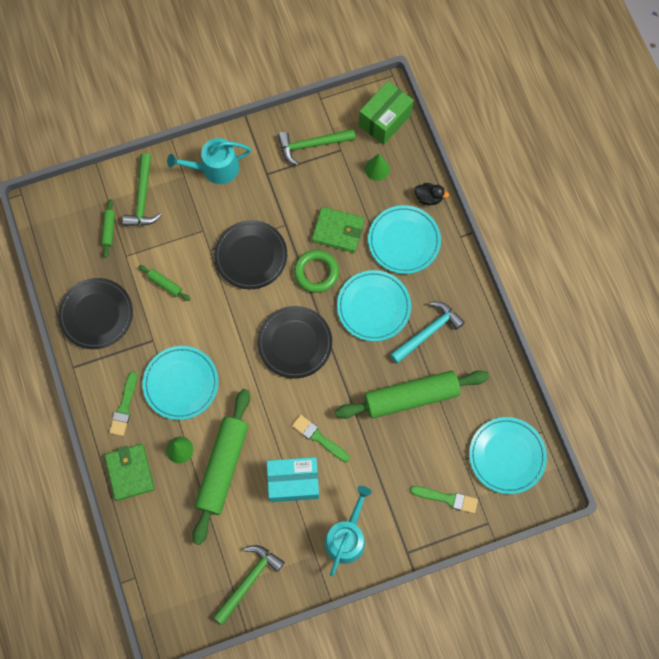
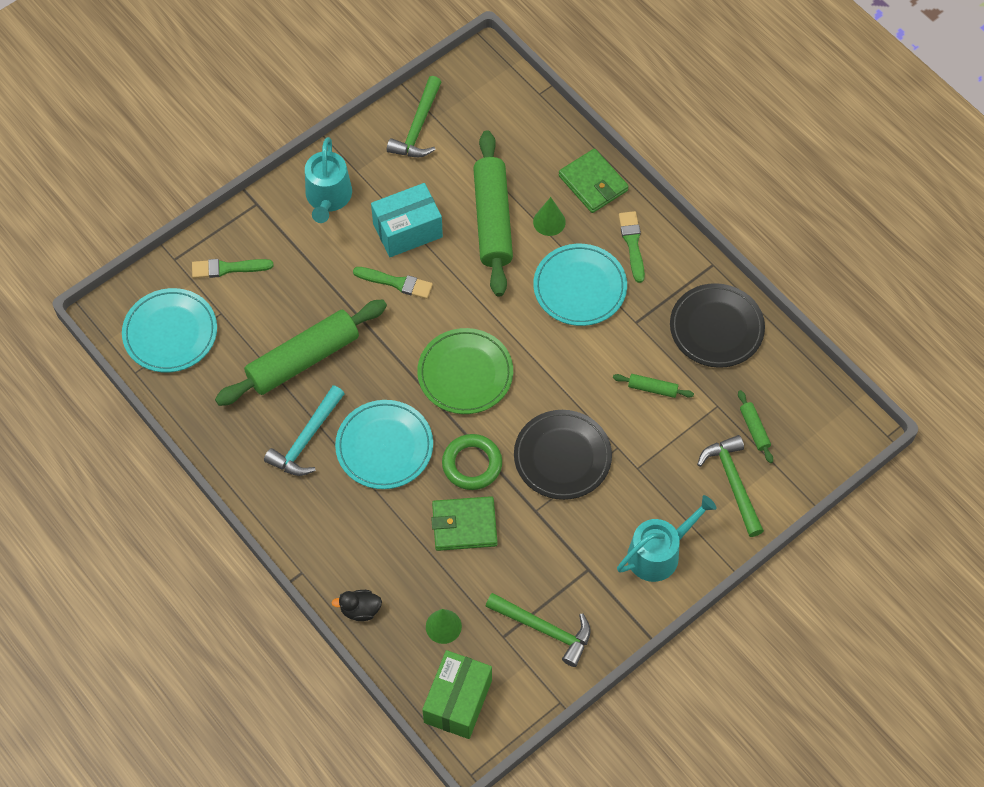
camera: 160 degrees right, 10 degrees down
(295, 343) = (465, 373): black plate -> green plate
(312, 145) = (544, 629): green hammer -> green hammer turned 60 degrees clockwise
(404, 241) = (374, 541): turquoise plate -> none

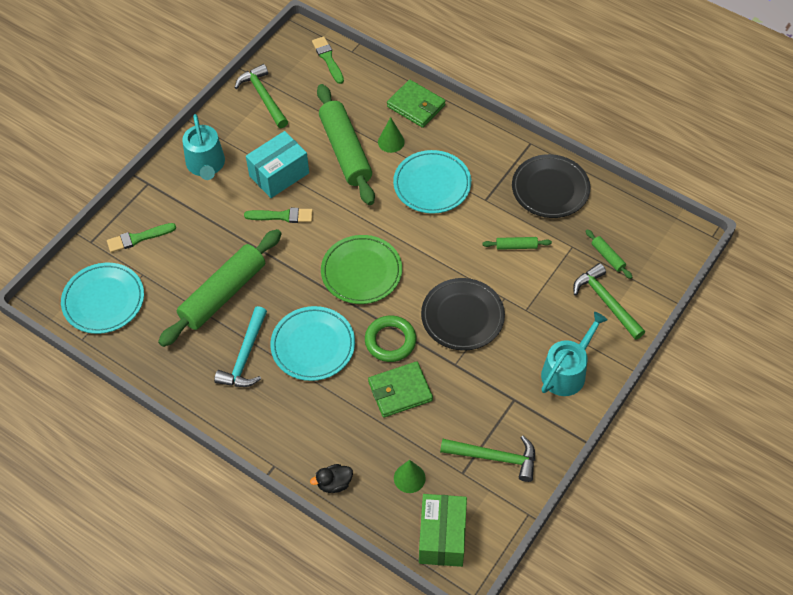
camera: 15 degrees left, 5 degrees down
(418, 127) = (263, 97): green hammer -> green hammer turned 150 degrees clockwise
(632, 243) = (462, 142): green brush -> green brush (328, 59)

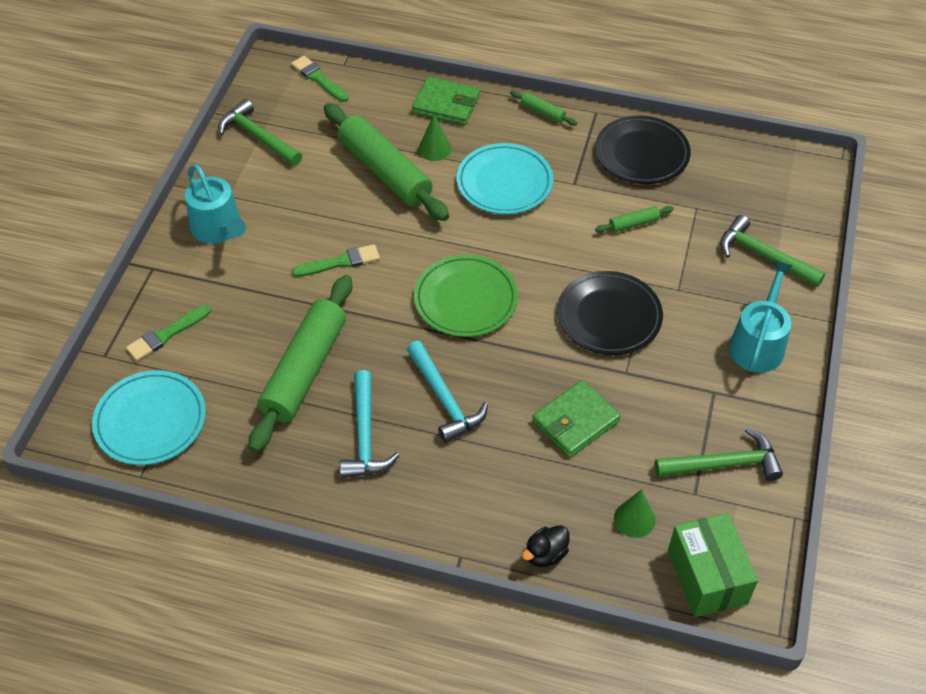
camera: 20 degrees left, 5 degrees down
(279, 174) = (315, 217): turquoise box -> none
(313, 345) = (445, 399): turquoise plate -> turquoise hammer
(390, 341) = (537, 367): green ring -> none
(607, 257) = (741, 208): green rolling pin -> green rolling pin (542, 112)

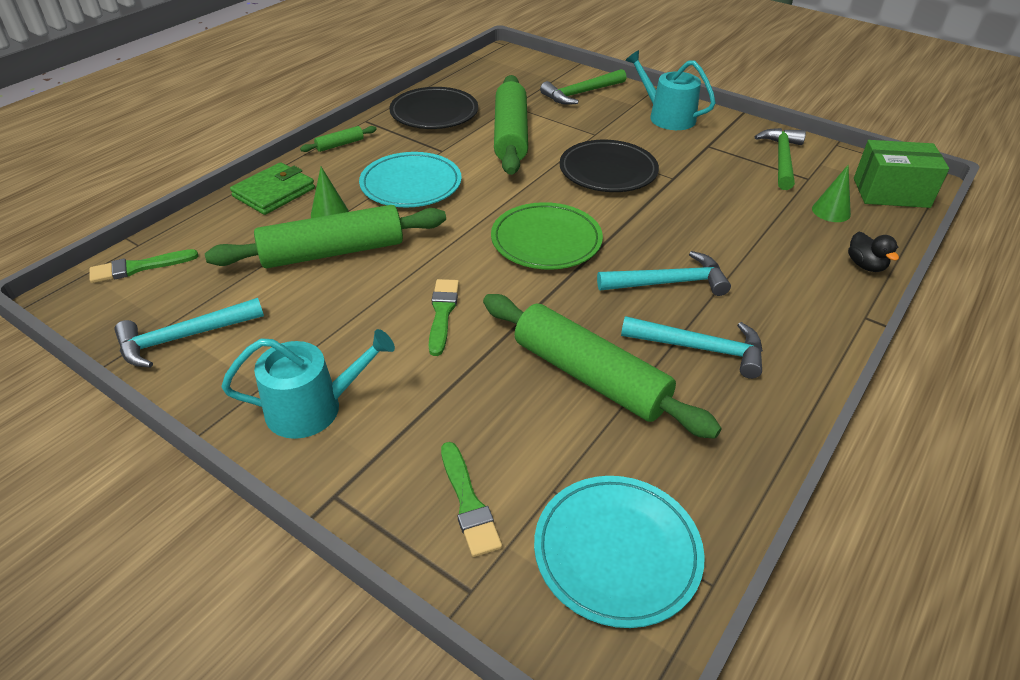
camera: 70 degrees left, 10 degrees down
(258, 137) = (183, 338): green hammer -> turquoise hammer
(575, 421) = (719, 215): green wallet -> none
(633, 224) = (510, 135): green rolling pin -> green rolling pin, size x2.40

